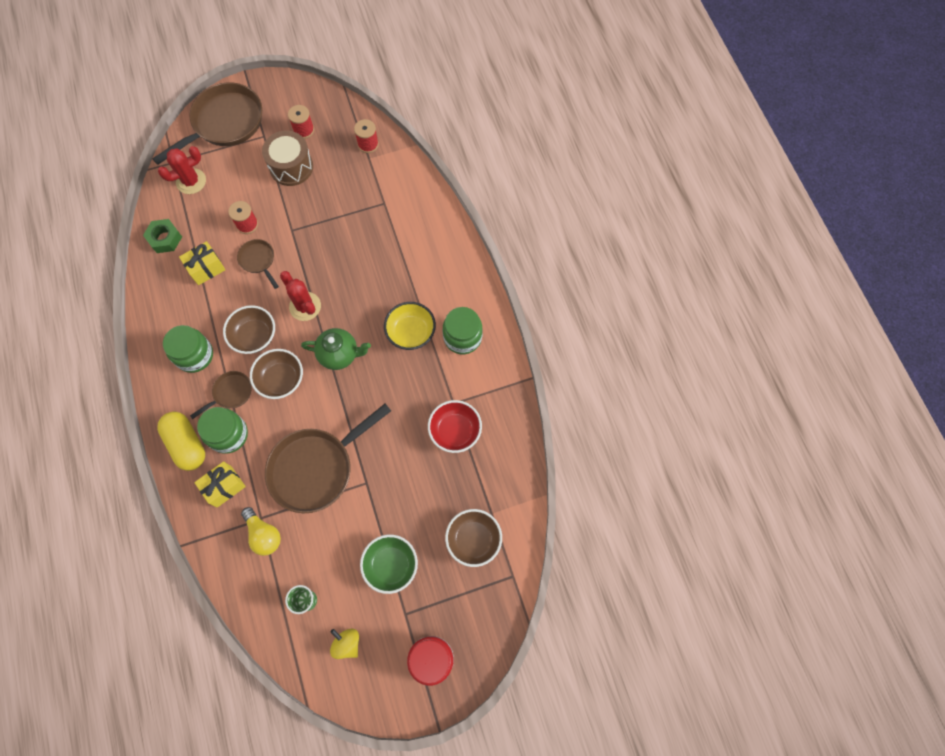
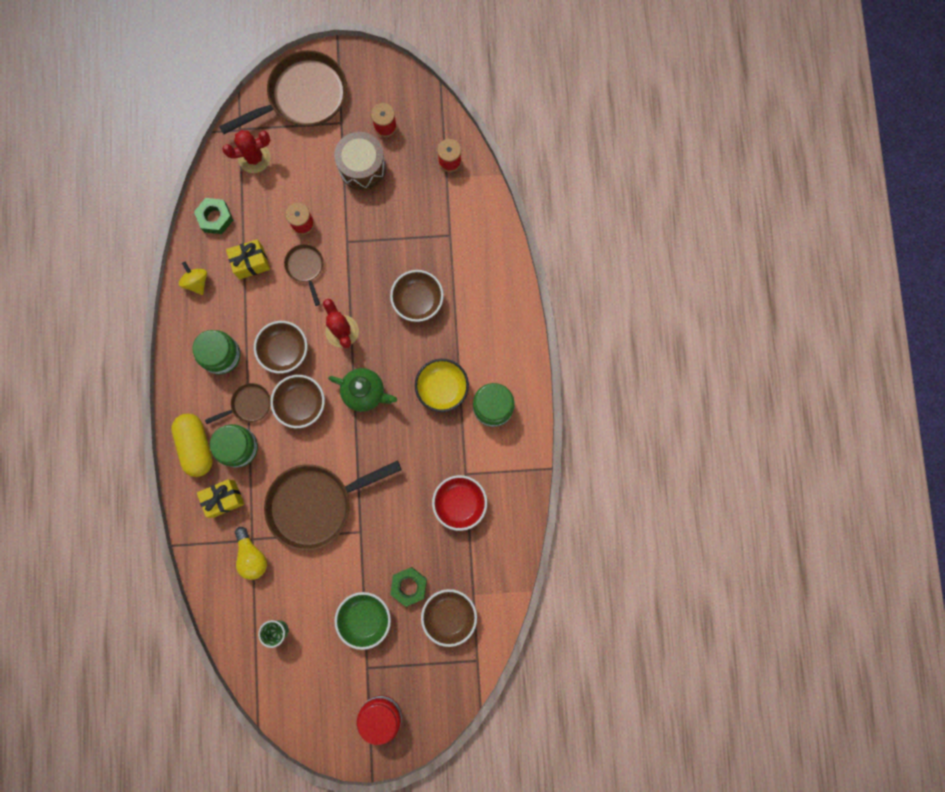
camera: 15 degrees right, 10 degrees up
(347, 643) = (307, 680): yellow spinning top -> yellow spinning top (196, 282)
(369, 263) = (418, 300): none -> brown bowl
(426, 521) = (409, 586): none -> green nut

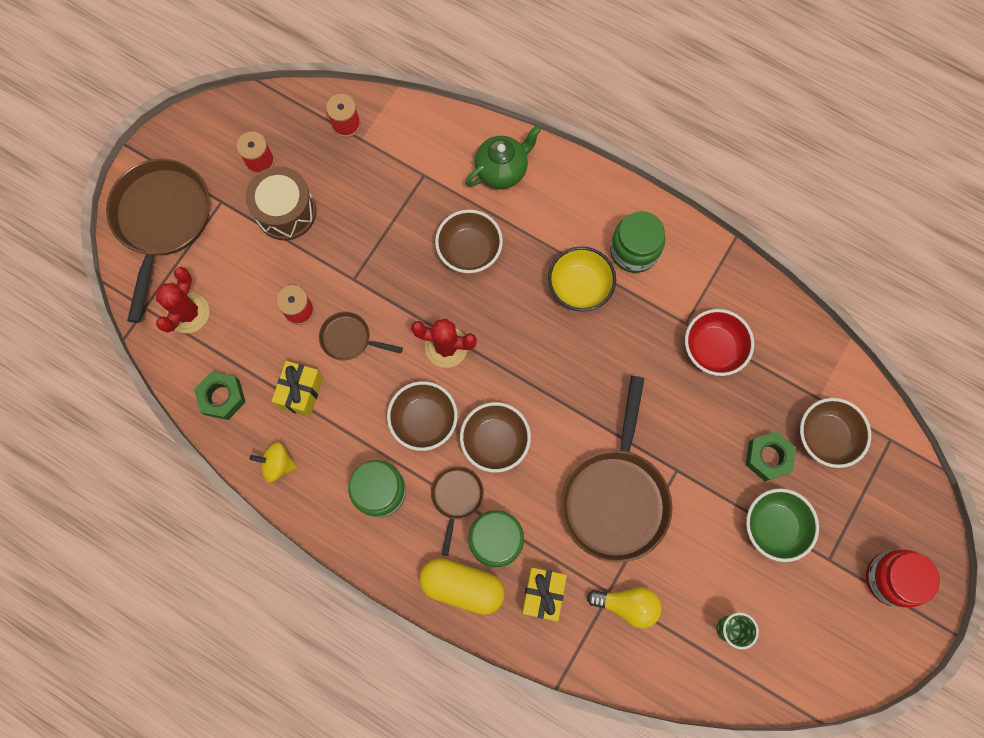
camera: 55 degrees left, 5 degrees down
(365, 392) = (529, 367): green teapot -> green teapot (502, 170)

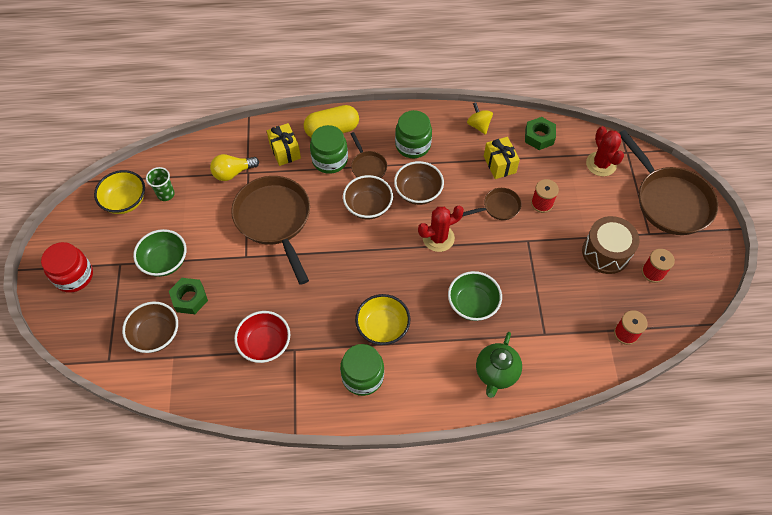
camera: 145 degrees right, 15 degrees down
(278, 464) = (478, 125): yellow spinning top -> yellow spinning top turned 90 degrees counterclockwise
(469, 250) = (472, 304): brown bowl -> green bowl
(784, 653) = (125, 201): none -> yellow bowl

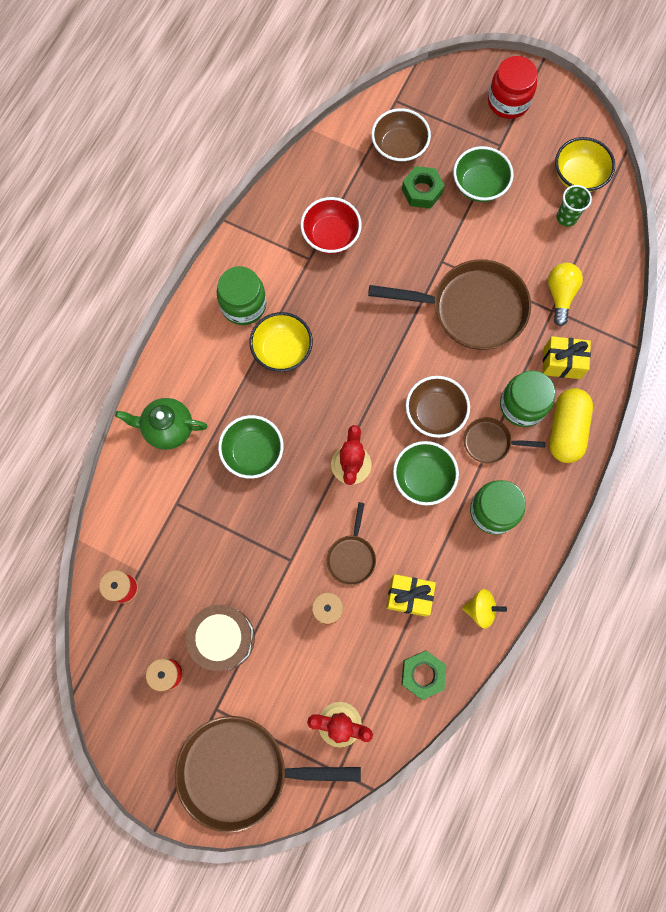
camera: 120 degrees right, 15 degrees up
(418, 192) = (423, 478): brown bowl -> green bowl
(496, 373) = (168, 429): green teapot -> green teapot turned 45 degrees counterclockwise

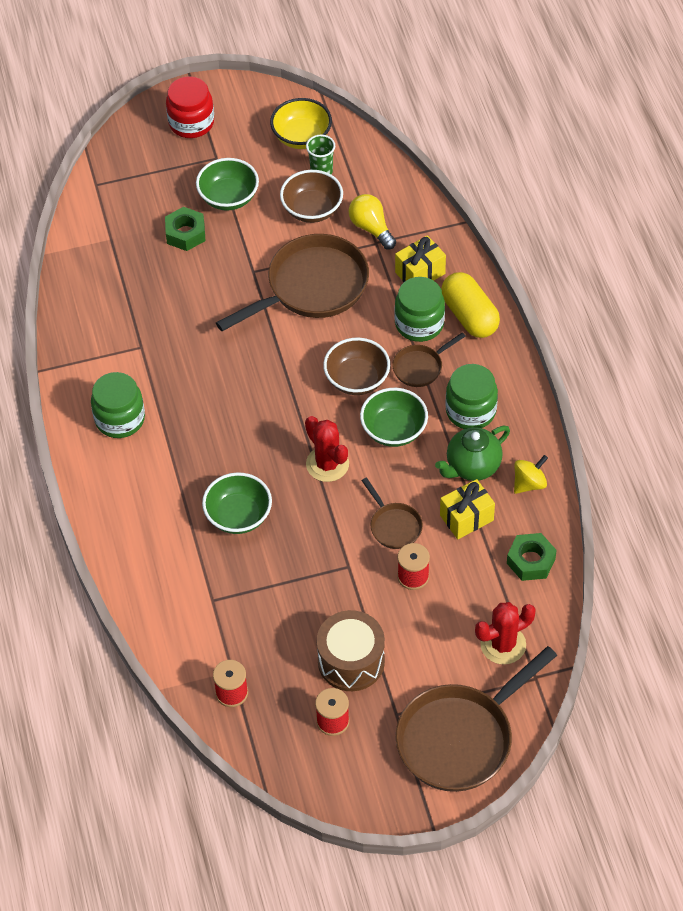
camera: 40 degrees left, 20 degrees down
(168, 429) = (149, 553): green teapot -> green teapot (472, 466)
(282, 350) = (187, 427): yellow bowl -> none
(331, 236) = (142, 318): red bowl -> none
(399, 148) = (134, 216): brown bowl -> brown bowl (312, 209)

